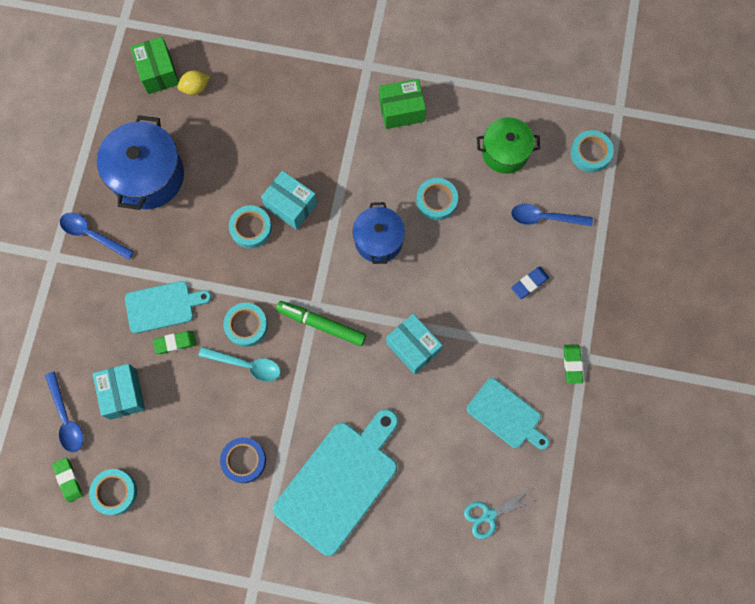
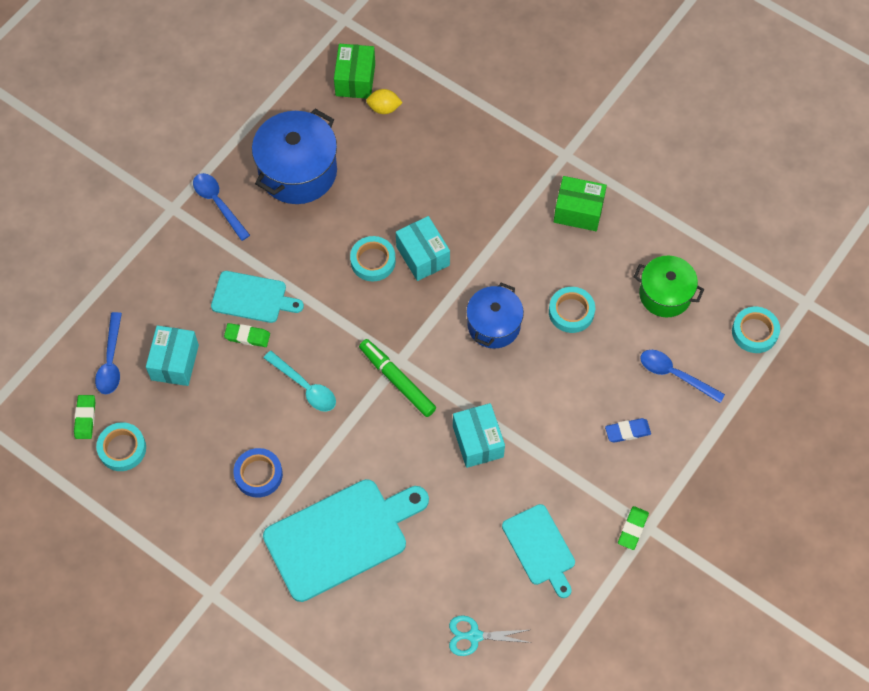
camera: 25 degrees right, 10 degrees down
(246, 326) = (323, 350): turquoise tape -> none

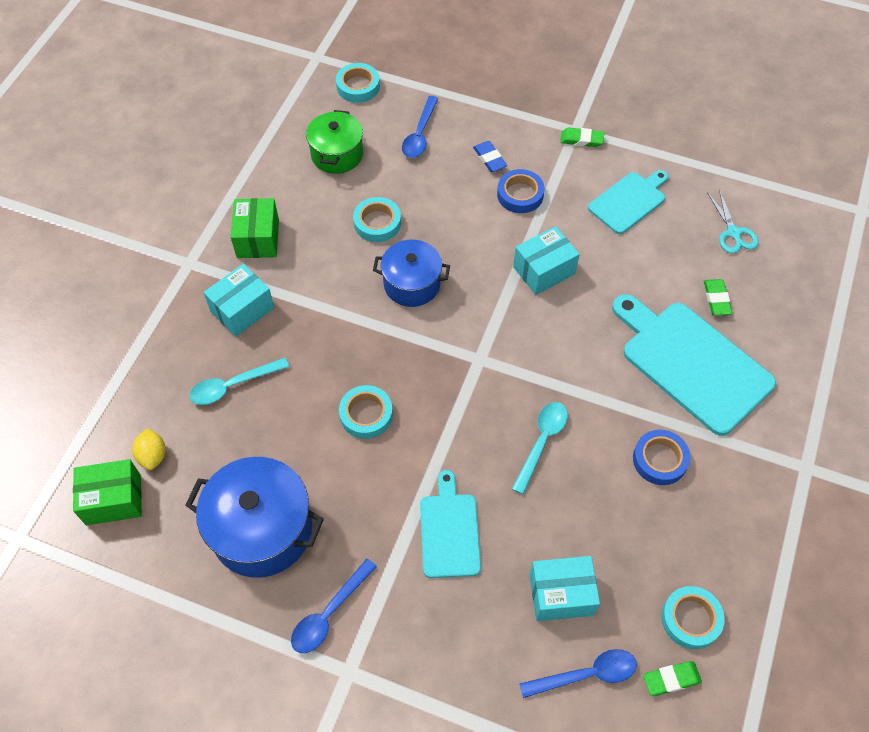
camera: 105 degrees left, 5 degrees down
(247, 336) = (501, 521): green eraser -> green eraser (716, 299)
(397, 381) = (503, 355): green marker -> none
(423, 256) = (346, 367): turquoise box -> turquoise box (242, 310)
(430, 170) = (233, 385): none -> turquoise spoon
(574, 447) = (520, 195): none -> blue tape

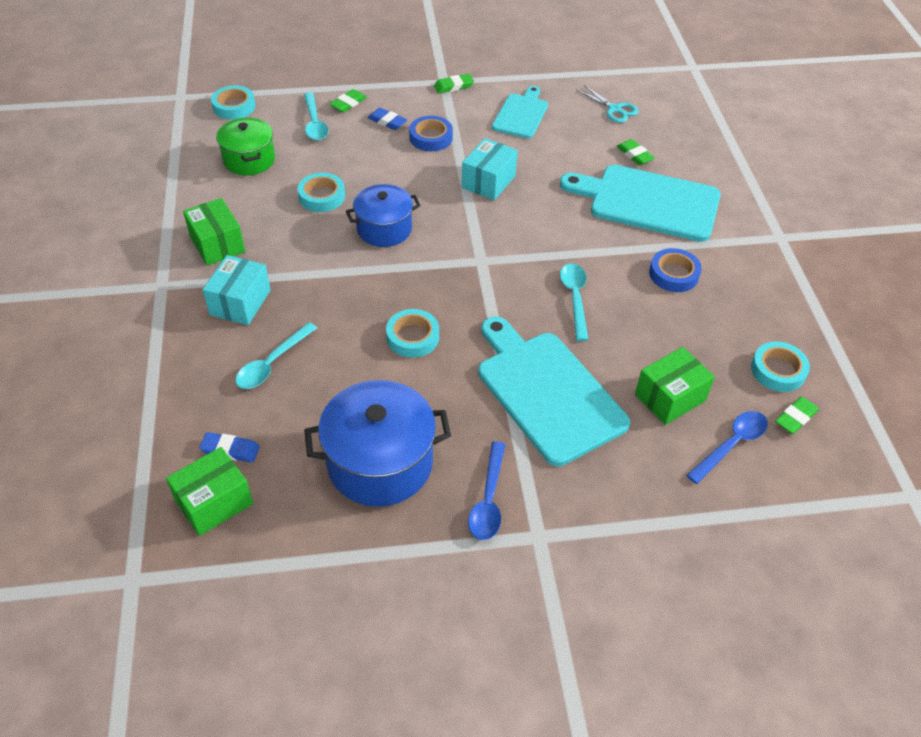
camera: 30 degrees left, 10 degrees down
(153, 455) = (230, 450): yellow lemon -> blue eraser
(420, 134) = (314, 123): blue spoon -> turquoise spoon
(449, 531) = (547, 392): turquoise cutting board -> turquoise cutting board, size x1.73
(465, 122) = (348, 103): none -> green eraser
(561, 594) = (670, 397): turquoise box -> green box

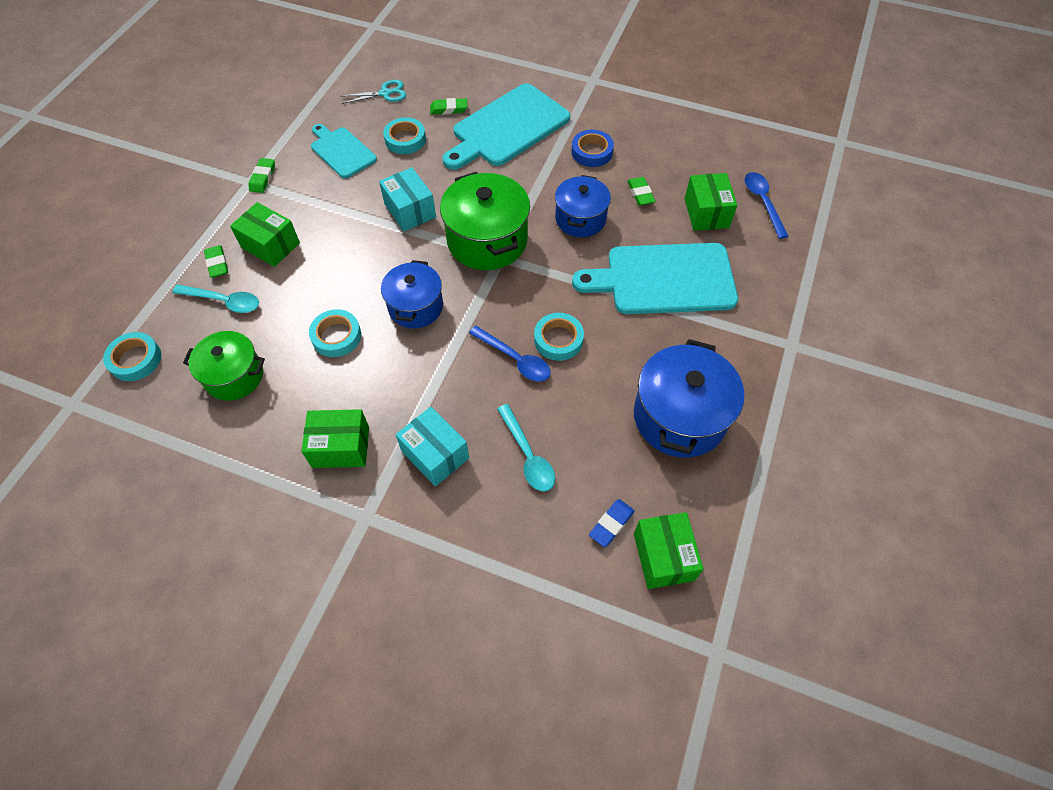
camera: 60 degrees left, 10 degrees up
(387, 121) = (271, 245): blue eraser -> green box
(431, 138) = (320, 224): blue tape -> none
(488, 500) = (747, 360): blue spoon -> blue spoon (515, 359)
(494, 244) = (487, 240): none -> green pot
(575, 298) = (580, 219): turquoise spoon -> blue pot
(778, 370) = (712, 146): turquoise tape -> turquoise tape (405, 139)
(795, 417) = (756, 159): green eraser -> green eraser (640, 193)

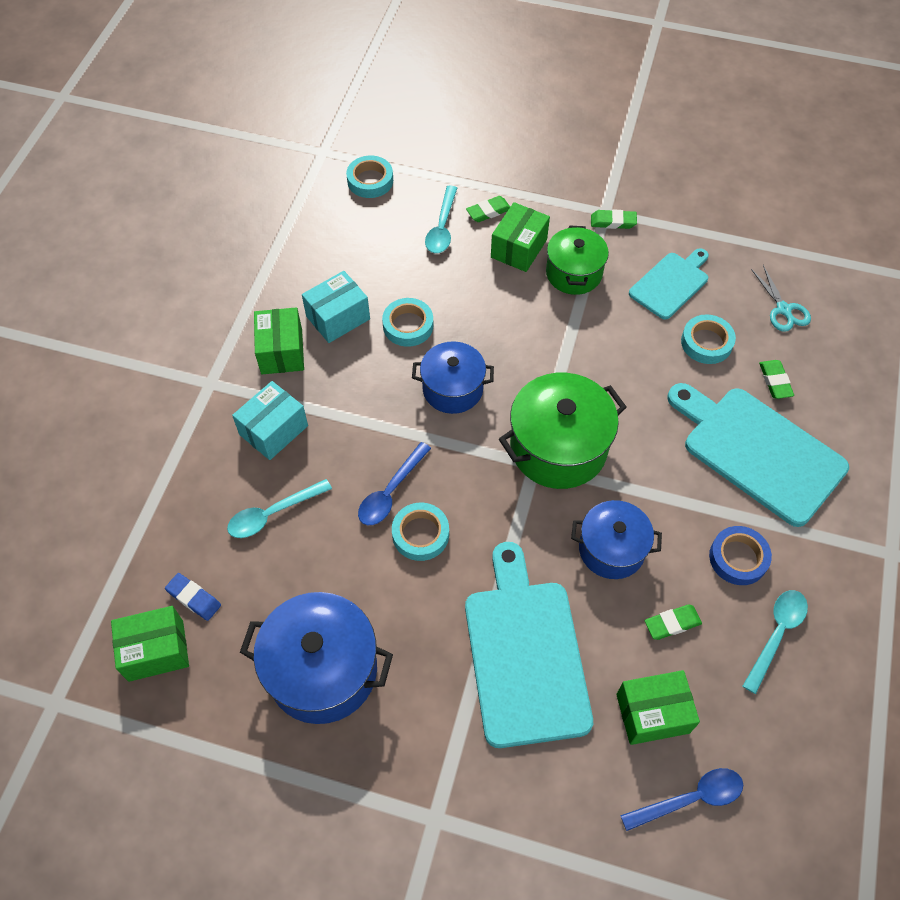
camera: 85 degrees right, 0 degrees up
(234, 376) = (356, 255): green pot -> green pot (573, 273)
(410, 210) = (590, 364): turquoise box -> turquoise box (338, 317)
(649, 143) = (776, 635): none -> turquoise spoon

